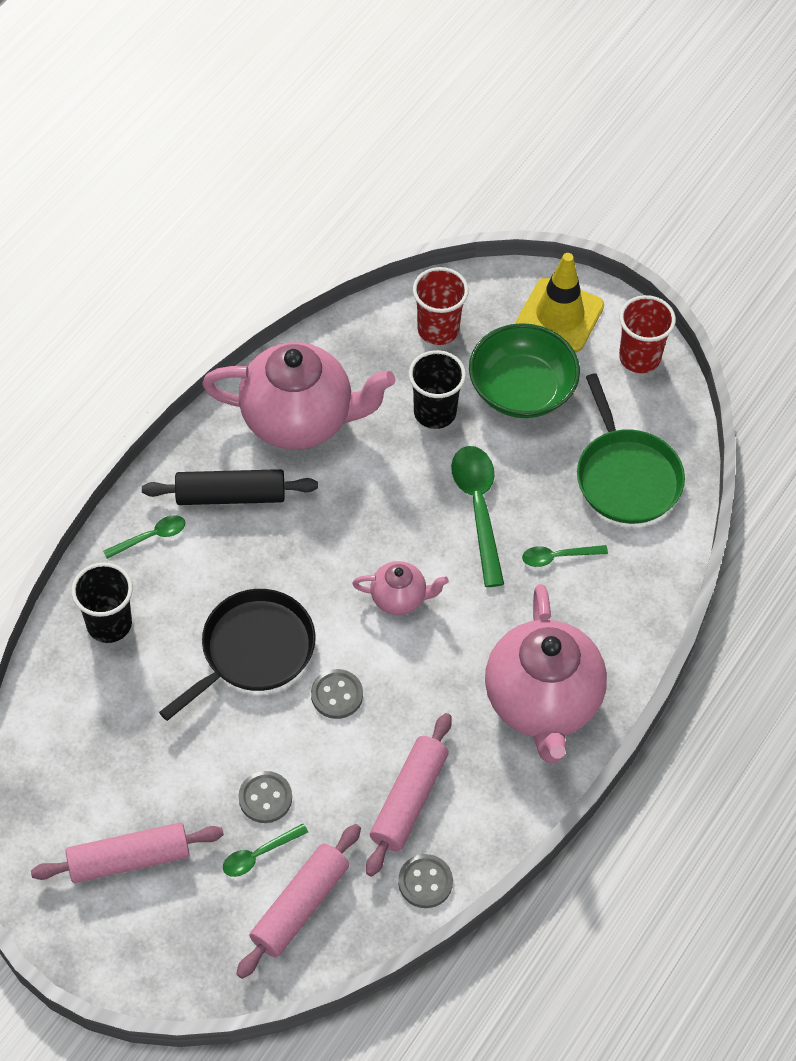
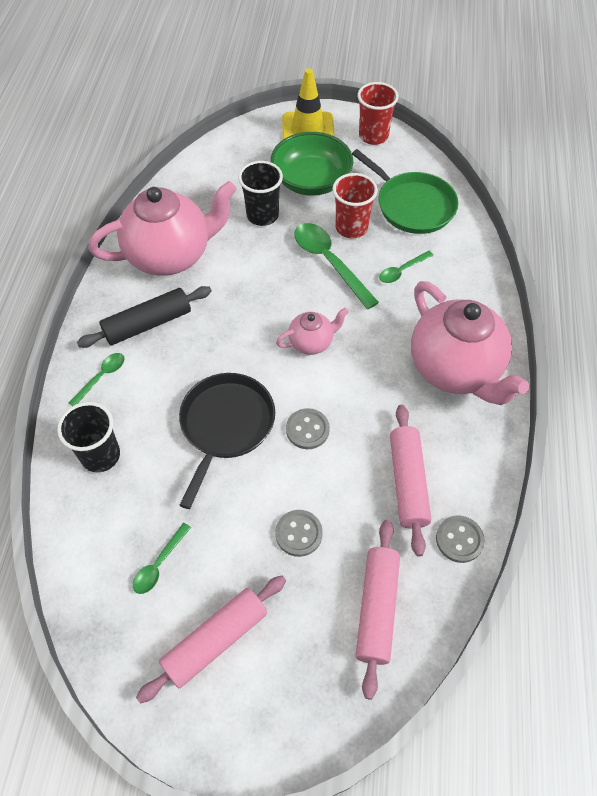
camera: 25 degrees left, 0 degrees up
(259, 854) = (320, 582): green spoon -> green spoon (159, 564)
(438, 329) = (234, 166): red cup -> red cup (351, 228)

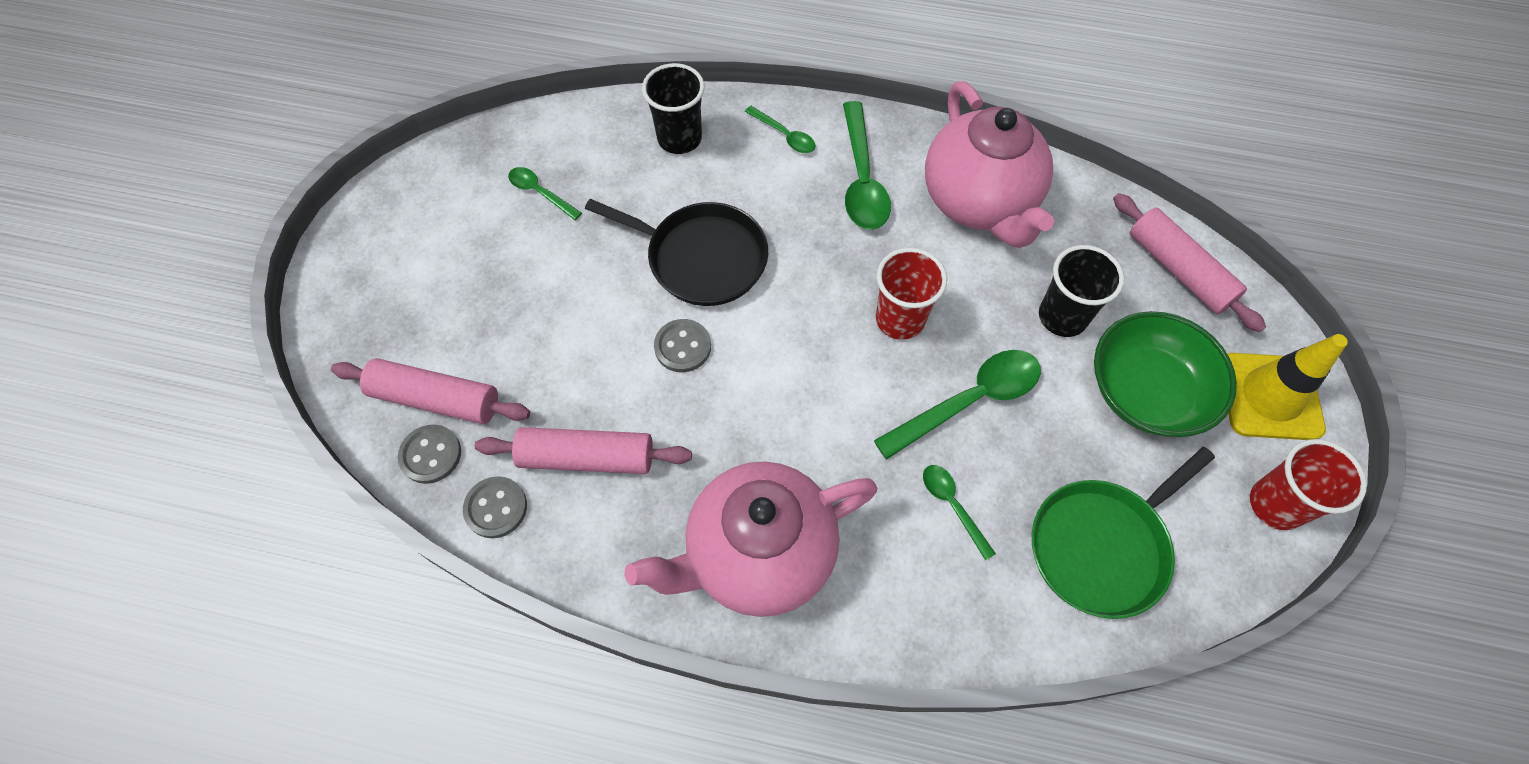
camera: 95 degrees right, 5 degrees up
(148, 324) = (861, 178): black rolling pin -> green spoon
(215, 640) = (446, 241): pink rolling pin -> pink rolling pin (1178, 270)
(298, 534) = (545, 326): grey button -> grey button (431, 455)
(311, 342) = (821, 364): pink teapot -> none
(351, 228) = (1043, 441): red cup -> red cup (900, 319)

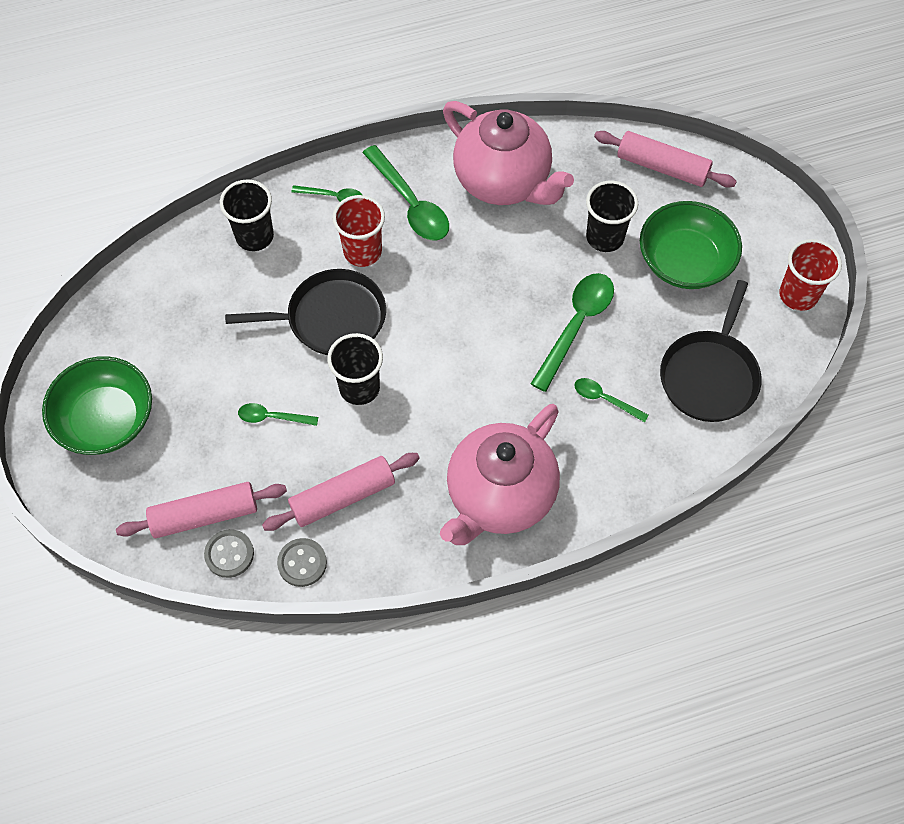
camera: 30 degrees left, 0 degrees up
(414, 249) = (106, 419): none -> green bowl
(540, 192) = (175, 329): green spoon -> green spoon (272, 417)
(682, 347) = (359, 388): grey button -> black cup
(900, 319) = (498, 293): red cup -> red cup (362, 252)
(1102, 546) = (710, 375): green pan -> black pan
(1270, 396) = (761, 226): yellow traffic cone -> none

